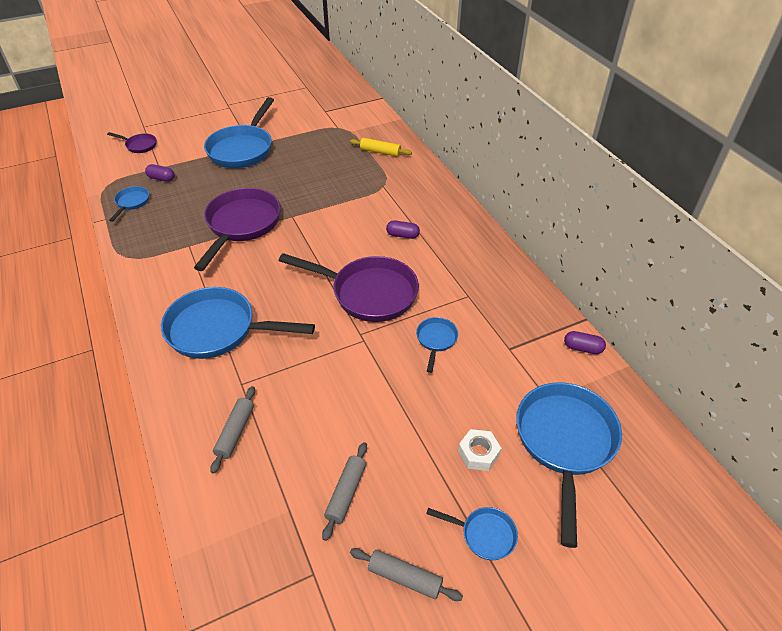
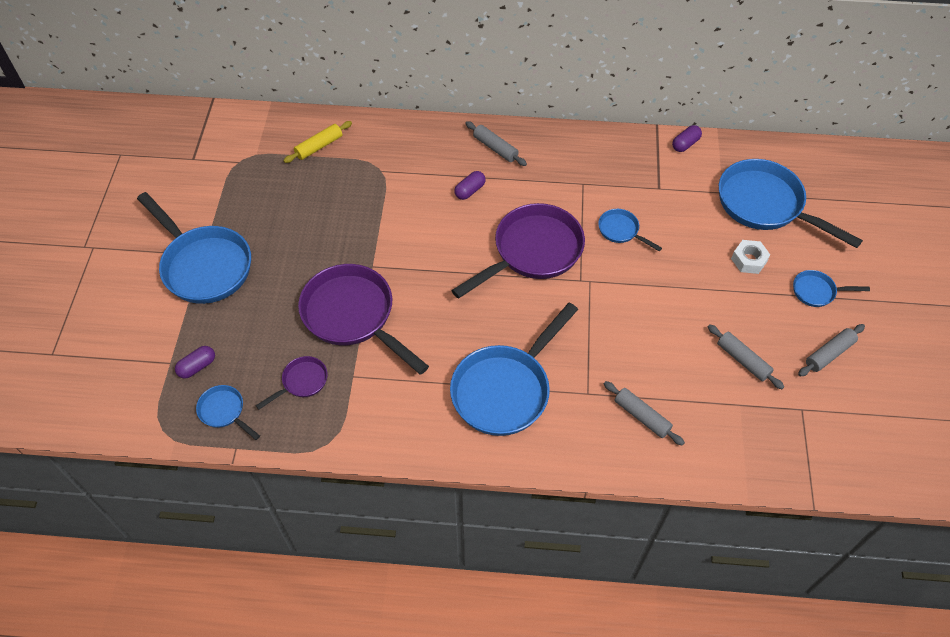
camera: 60 degrees left, 10 degrees up
(139, 145) = (97, 371): purple pan -> purple pan (302, 382)
(458, 232) = (495, 148): none -> grey rolling pin
(484, 534) = (817, 291): blue pan -> blue pan turned 135 degrees counterclockwise

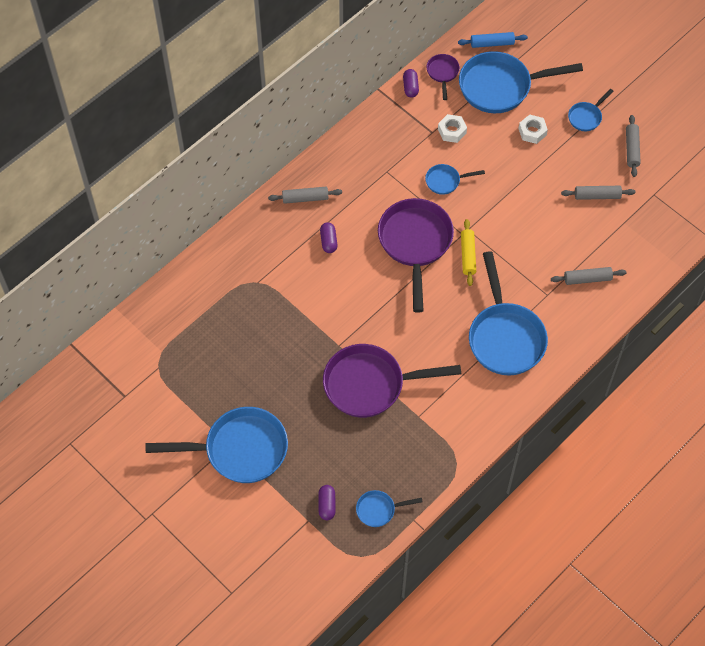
camera: 50 degrees left, 5 degrees up
(302, 382) = (396, 449): purple pan -> purple pan (442, 73)
(319, 146) = (195, 305): yellow rolling pin -> yellow rolling pin (468, 255)
(677, 201) = (452, 131): none -> white nut
(801, 169) = (492, 43): none -> blue rolling pin

